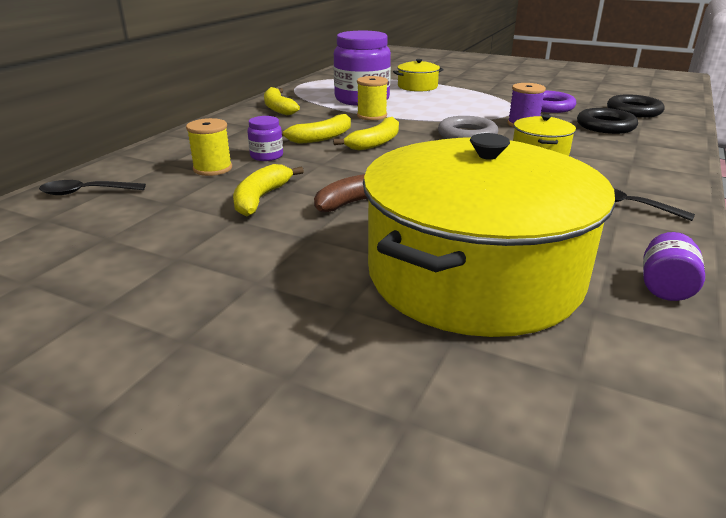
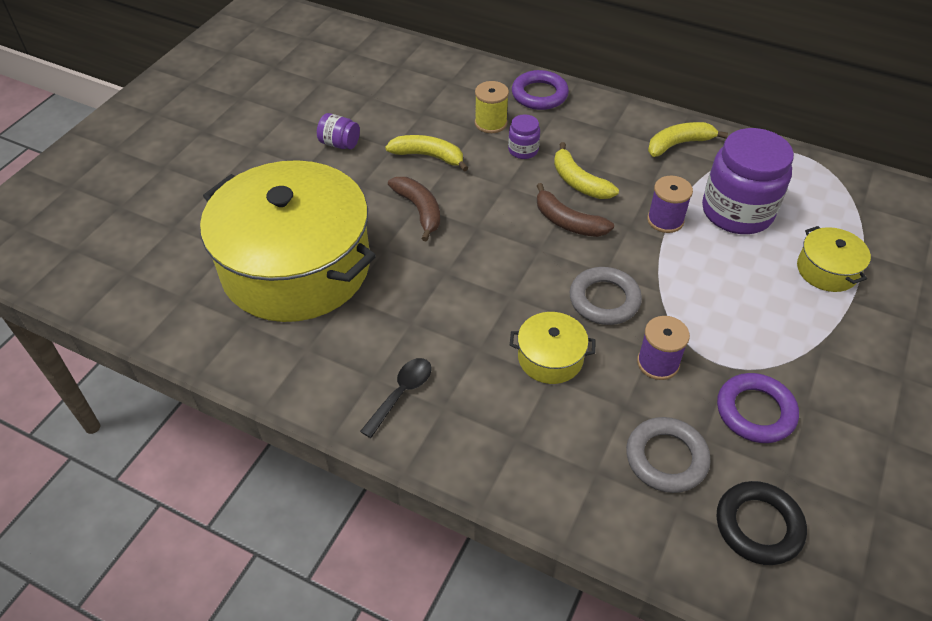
camera: 90 degrees right, 20 degrees up
(86, 192) = (443, 71): black spoon -> none
(175, 148) = (539, 94): none -> purple ring
(372, 116) = (665, 220): yellow spool -> purple spool
(375, 143) = (567, 222): yellow banana -> brown banana
(605, 126) = (666, 458): black ring -> grey ring
(665, 287) = (260, 370): purple jar -> purple jar (340, 144)

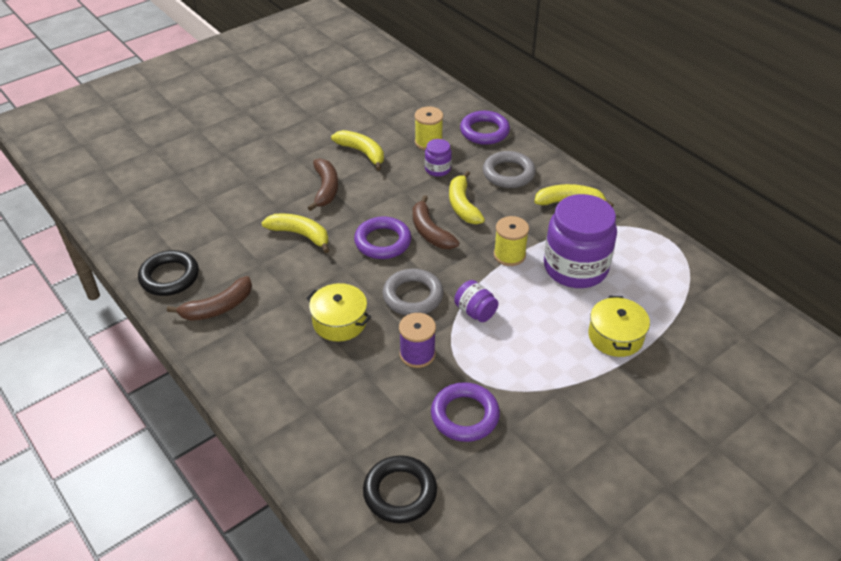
camera: 25 degrees right, 5 degrees down
(296, 267) = (211, 200): yellow pot -> none
(315, 378) = (169, 277): none -> black ring
(340, 144) = (305, 125): purple jar -> purple jar (475, 311)
(401, 394) = (218, 307): black spoon -> brown banana
(431, 273) = (300, 235): none -> yellow banana
(527, 250) = (383, 242): none -> purple ring
(665, 220) = (509, 255): purple spool -> yellow spool
(666, 458) = (369, 420): grey ring -> grey ring (508, 173)

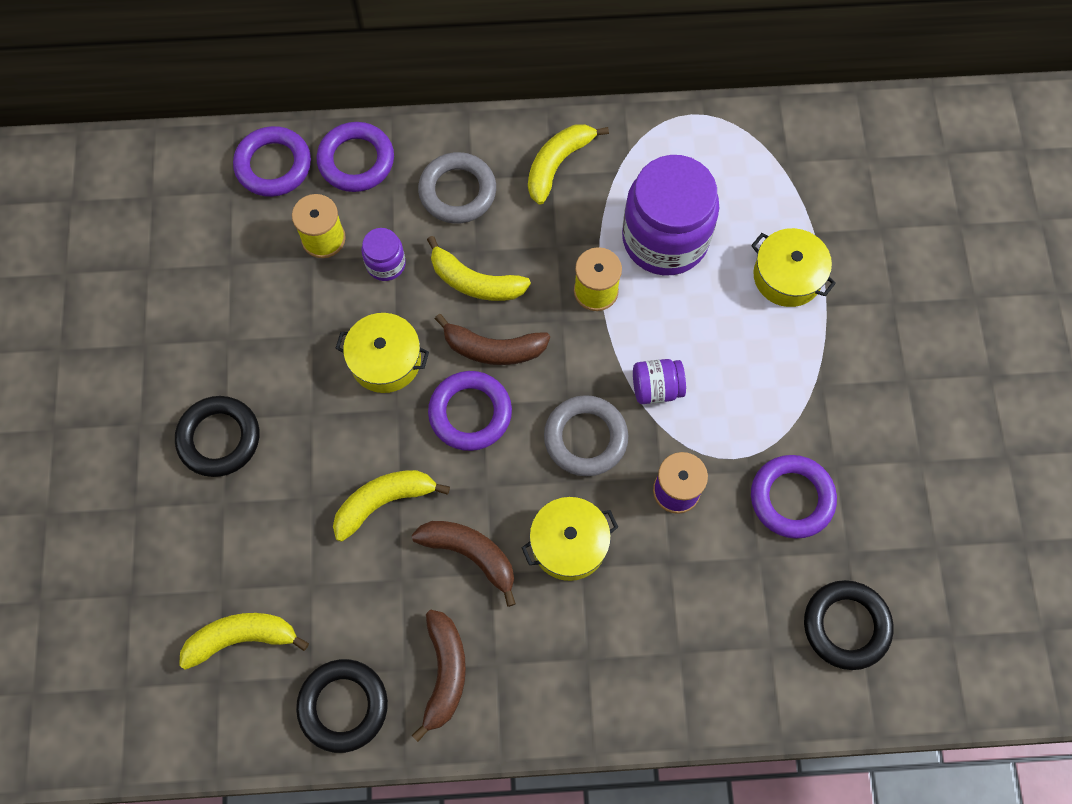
camera: 55 degrees left, 25 degrees up
(284, 162) = (219, 438): none -> black ring
(325, 189) = (318, 419): brown banana -> brown banana (471, 554)
(362, 153) = (280, 331): yellow banana -> yellow banana (242, 638)
(382, 196) = (385, 360): none -> yellow pot
(450, 107) = (273, 165): none -> purple ring

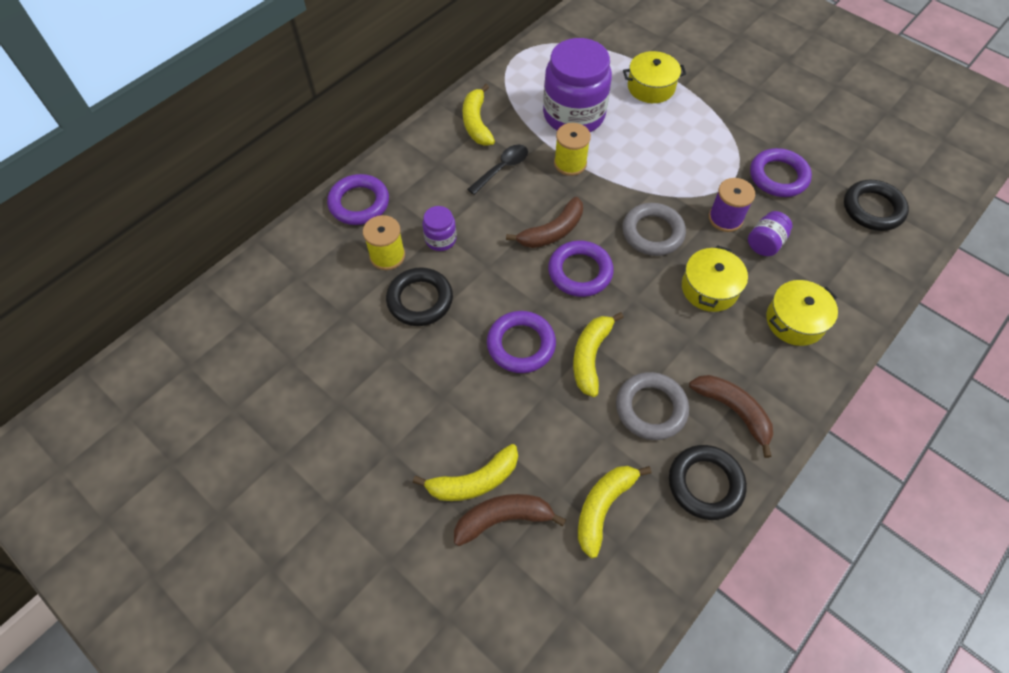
camera: 45 degrees left, 10 degrees down
(219, 438) = (452, 412): black ring -> black ring (420, 300)
(273, 165) = (309, 243): purple ring -> purple ring (521, 345)
(385, 360) = (501, 286): yellow pot -> yellow pot (795, 321)
(457, 191) = (438, 174): grey ring -> grey ring (651, 408)
(471, 554) = (669, 339): brown banana -> brown banana (503, 518)
(475, 282) = (501, 208): yellow banana -> yellow banana (474, 481)
(524, 238) = (502, 168): none -> black spoon
(656, 388) = (656, 182): purple jar -> purple jar (765, 243)

